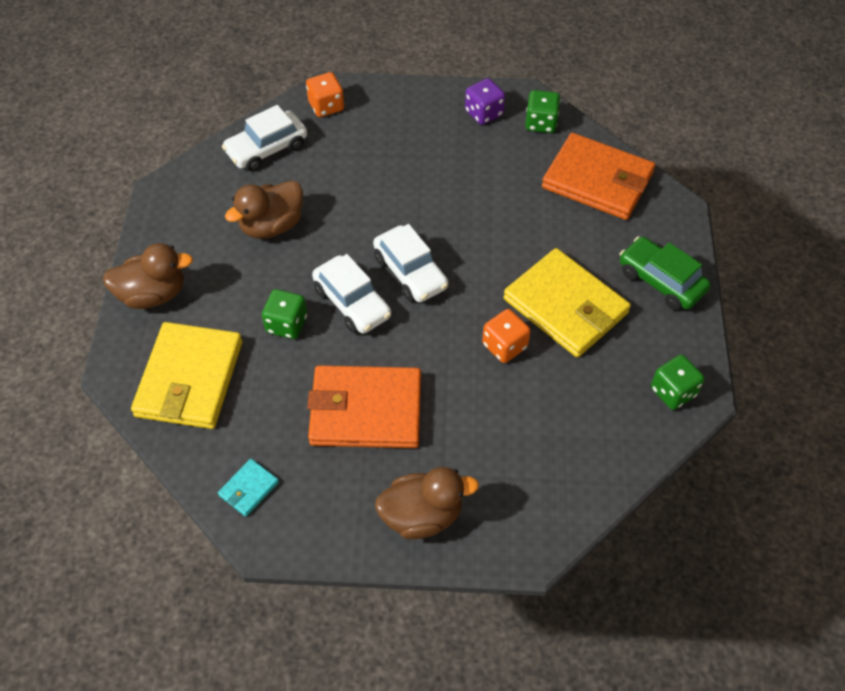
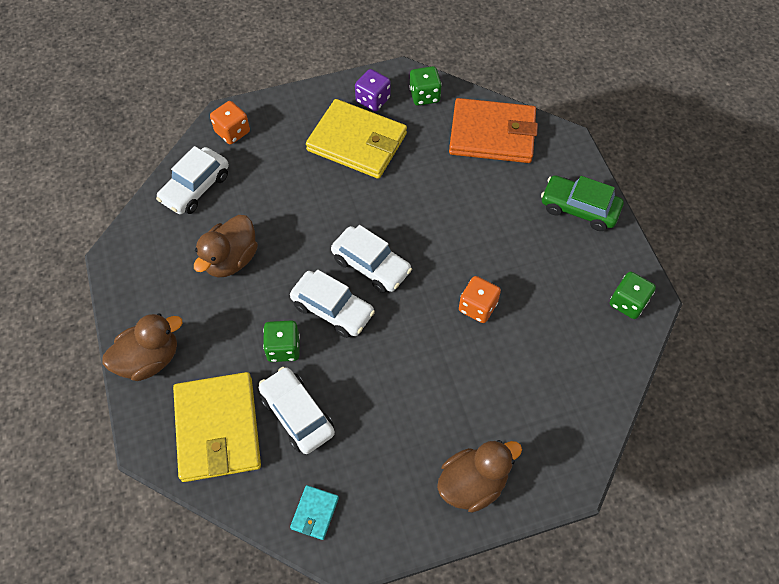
camera: 20 degrees left, 5 degrees up
(272, 391) = (297, 414): none -> white car
(365, 410) = (385, 405): orange wallet -> none
(565, 306) = (512, 255): yellow wallet -> yellow wallet (357, 142)

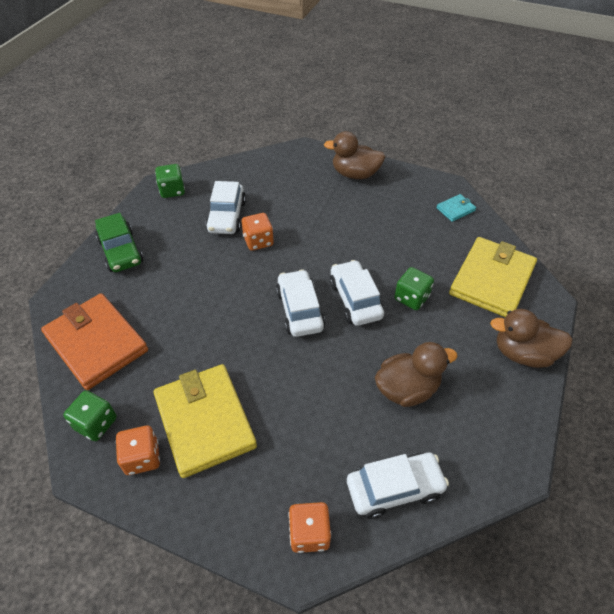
camera: 140 degrees left, 10 degrees down
(297, 414) = (431, 256): white car -> white car (227, 216)
(373, 100) = (142, 457): purple dice -> orange dice

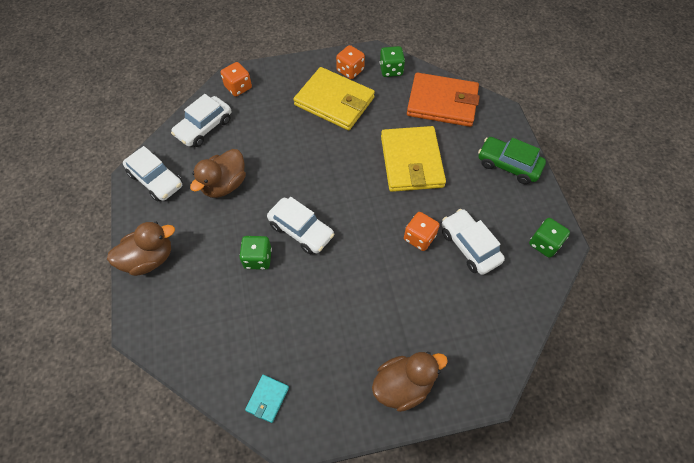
camera: 145 degrees right, 10 degrees up
(300, 310) = (336, 197): white car -> white car (156, 180)
(491, 280) = (196, 320): yellow wallet -> yellow wallet (411, 161)

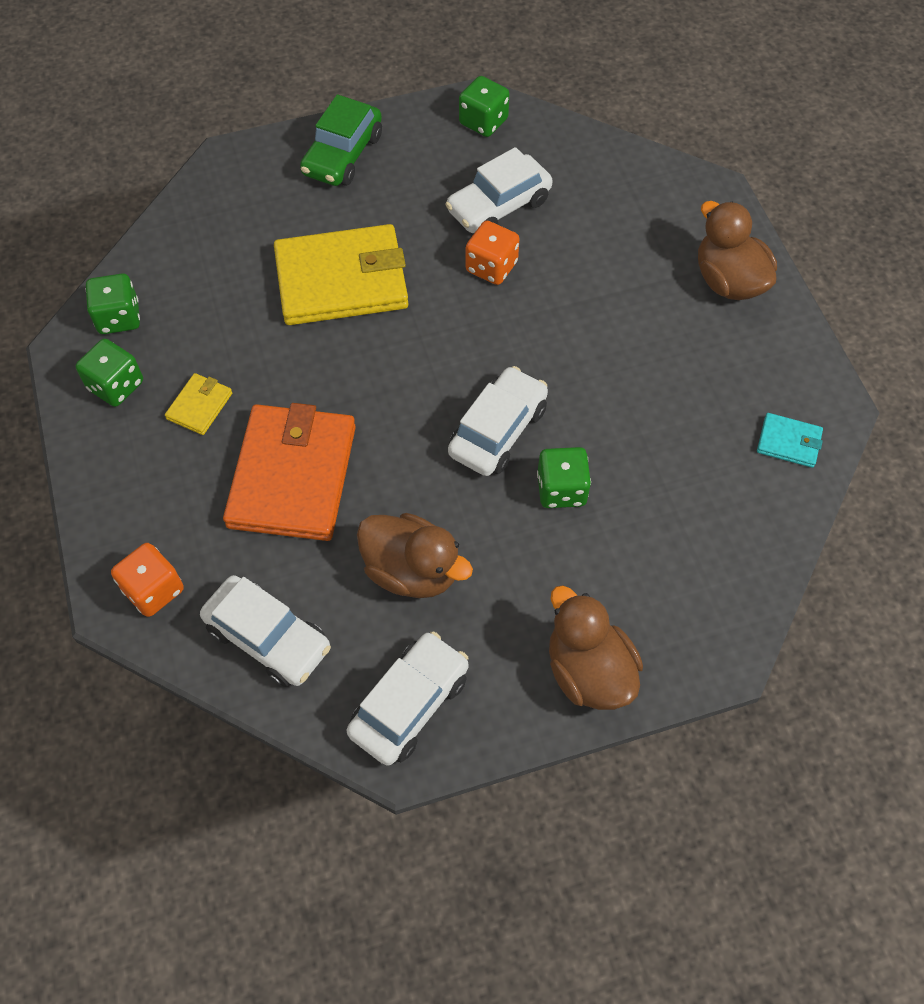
camera: 95 degrees left, 0 degrees up
(334, 101) = (199, 406): yellow wallet -> yellow wallet, size x0.43
(350, 70) = (116, 386): orange dice -> green dice
(442, 102) = (206, 238): orange wallet -> orange wallet (292, 476)

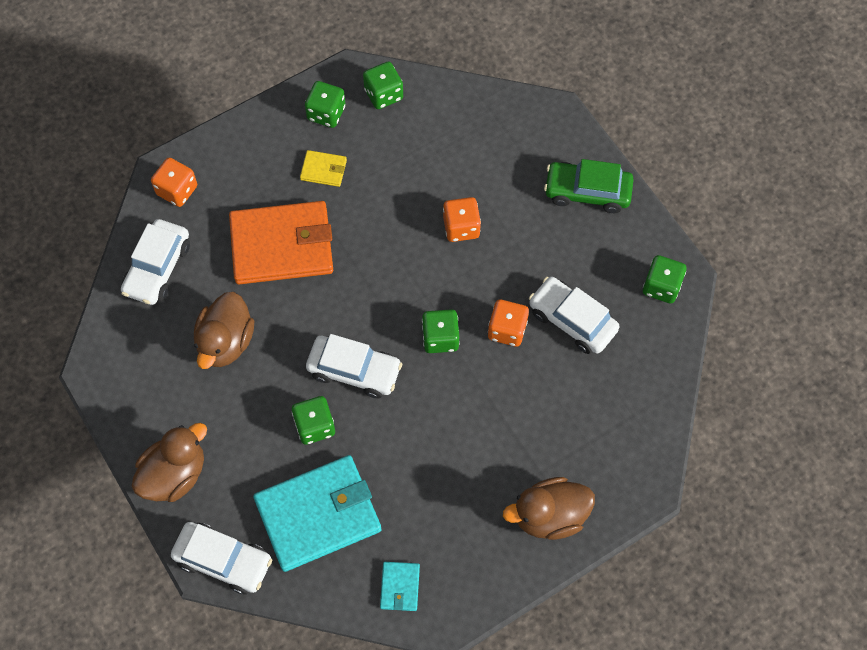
camera: 75 degrees right, 5 degrees up
(342, 280) = (461, 227): yellow wallet -> orange dice
(409, 704) = (128, 366): white car -> white car (223, 561)
(481, 333) = (440, 338): none -> green dice
(681, 509) = (318, 514): none -> turquoise wallet
(728, 281) = (549, 516): brown duck -> brown duck turned 150 degrees counterclockwise

